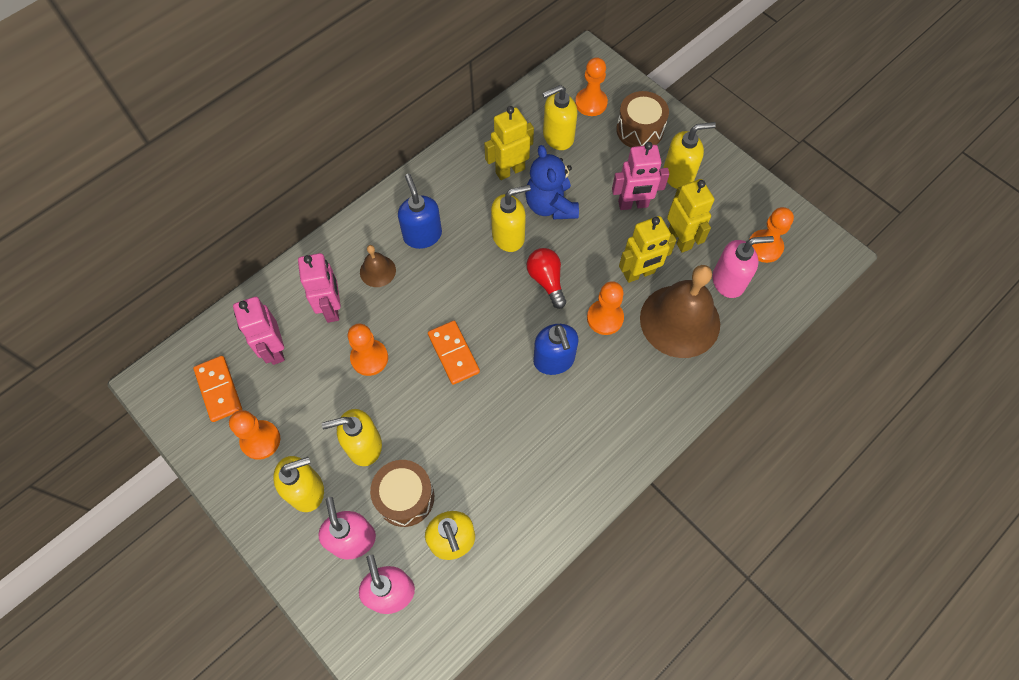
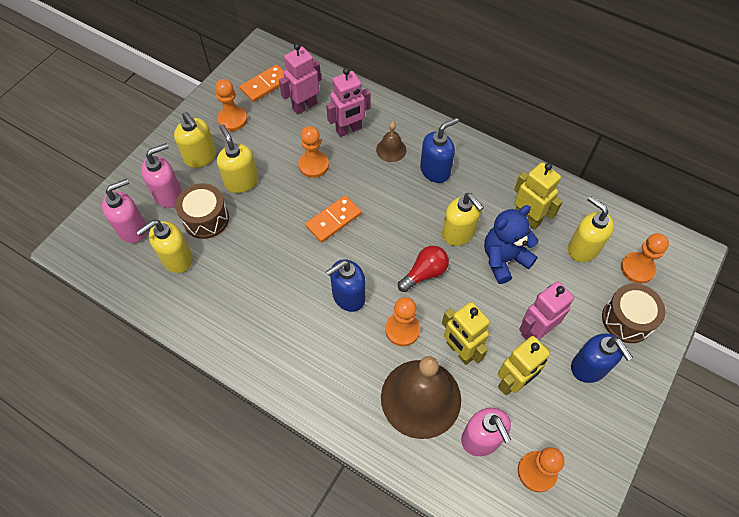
camera: 75 degrees right, 5 degrees down
(633, 204) = (535, 330): pink robot -> pink robot turned 75 degrees clockwise
(678, 175) = (589, 367): yellow soap dispenser -> blue soap dispenser

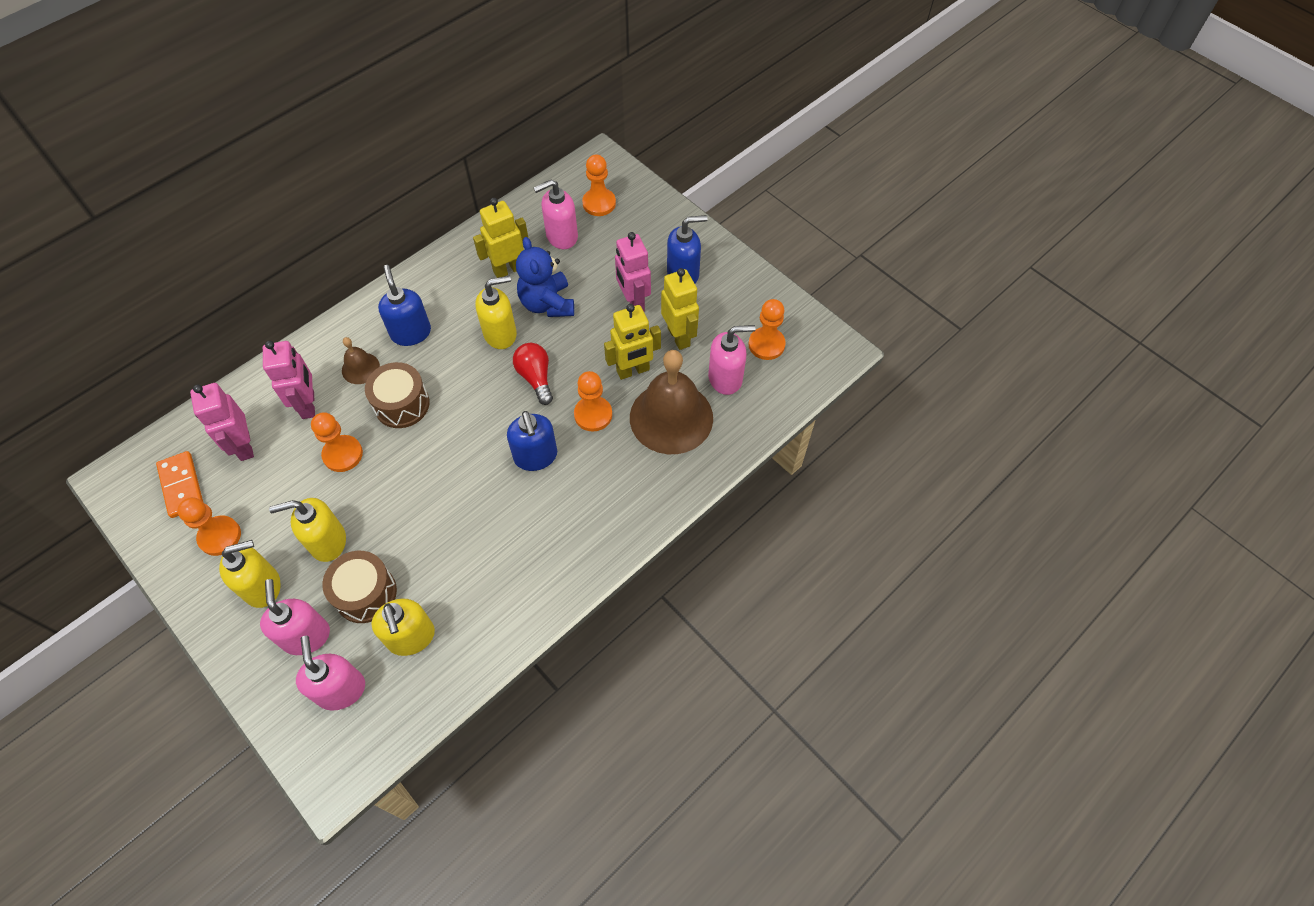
camera: 75 degrees left, 0 degrees up
(333, 220) = (431, 450): orange domino -> none
(583, 248) = (561, 236): yellow soap dispenser -> pink soap dispenser
(627, 319) = (647, 230): brown drum -> brown drum (402, 404)

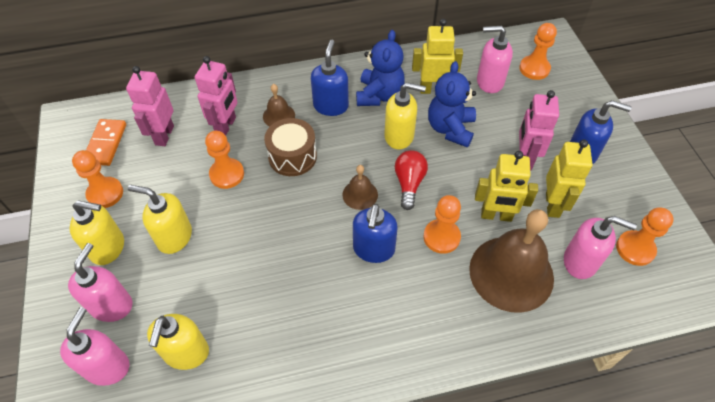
camera: 30 degrees right, 5 degrees down
(365, 593) = (175, 295): brown drum -> none
(456, 299) = (379, 95): none -> blue teddy bear
(493, 411) = (360, 194): none -> brown bell

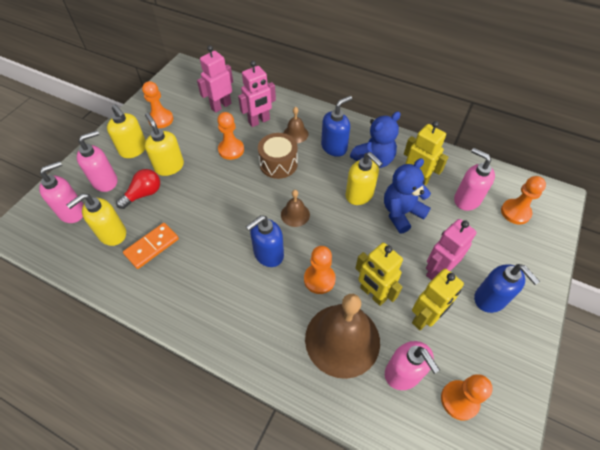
camera: 40 degrees right, 0 degrees up
(105, 144) = (187, 92): orange domino -> orange domino (152, 246)
(409, 183) = (334, 229): red light bulb -> red light bulb (144, 194)

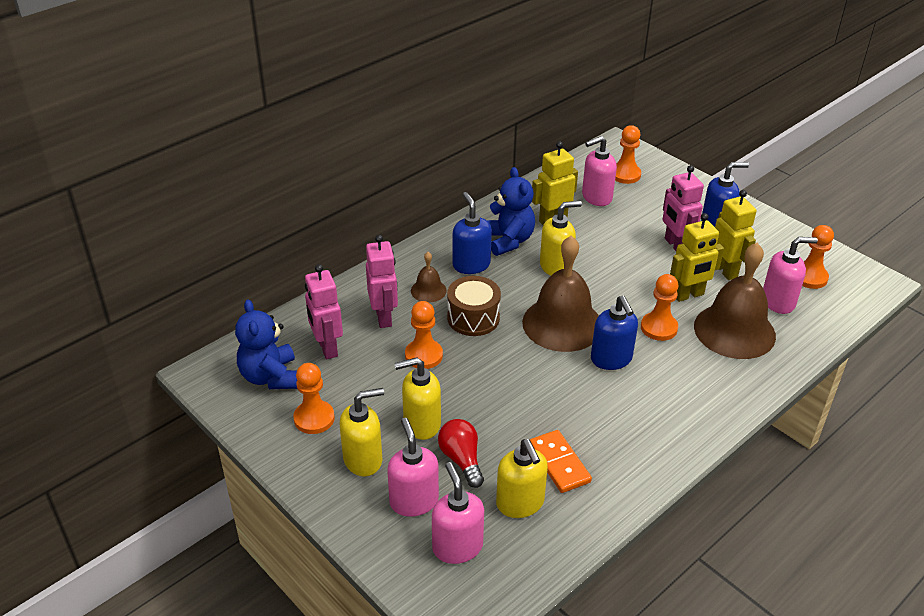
camera: 70 degrees left, 15 degrees down
(295, 214) = (562, 324): brown bell -> brown bell, size x2.16
(401, 213) = (595, 245): blue teddy bear -> blue teddy bear (270, 377)

